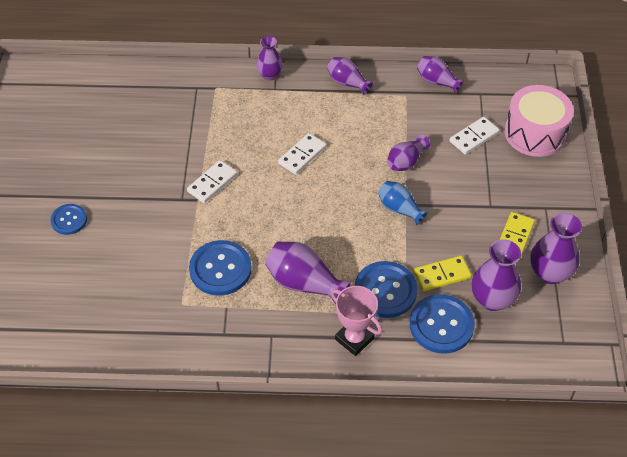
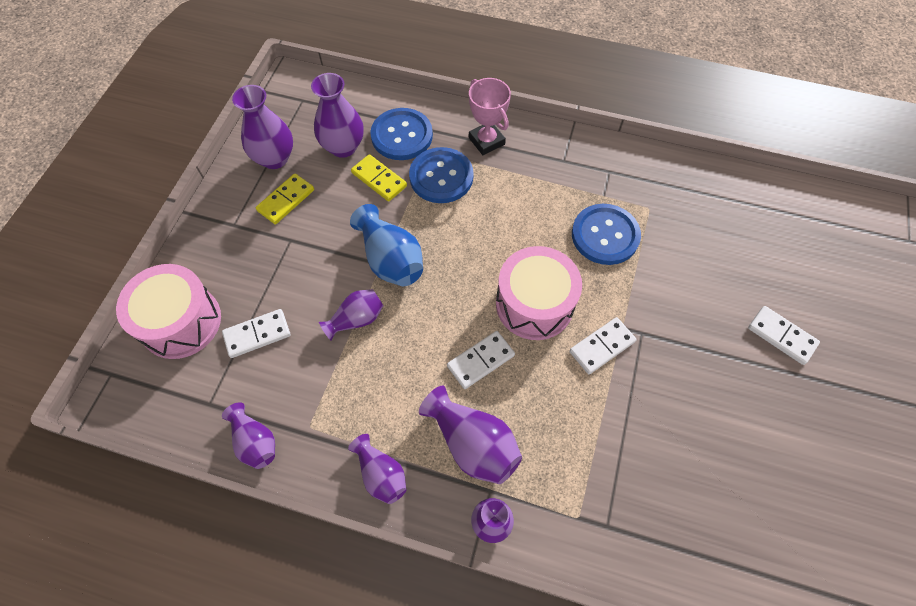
camera: 165 degrees left, 10 degrees up
(69, 220) = (781, 336): blue button -> white domino
(271, 201) = (534, 304): none -> pink drum
(304, 283) = (520, 201): purple vase -> purple vase (472, 443)
(399, 209) = (391, 259): blue vase -> blue vase, size x1.55
(442, 275) = (379, 179): yellow domino -> yellow domino turned 45 degrees clockwise

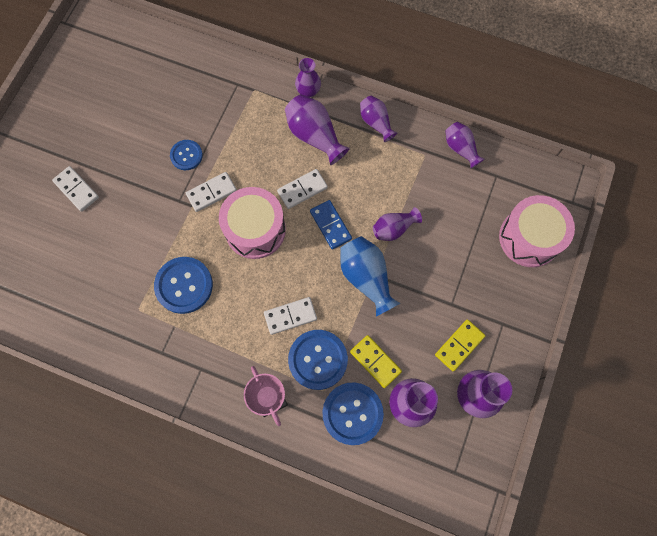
camera: 175 degrees left, 10 degrees up
(257, 334) = (469, 223): white domino -> white domino (290, 316)
(438, 317) = (330, 225): none -> blue domino
(651, 396) = (186, 155): none -> blue button

